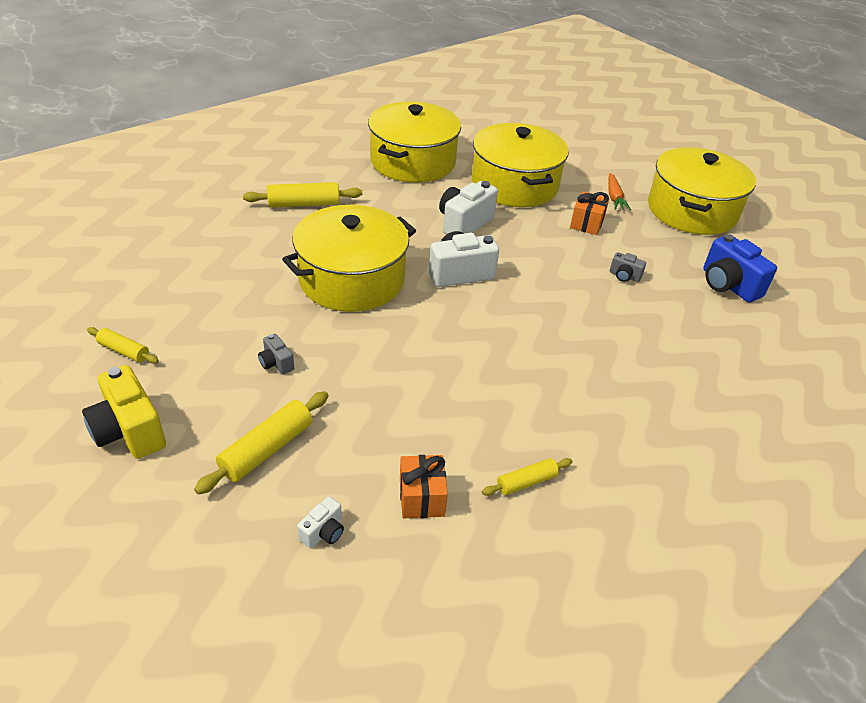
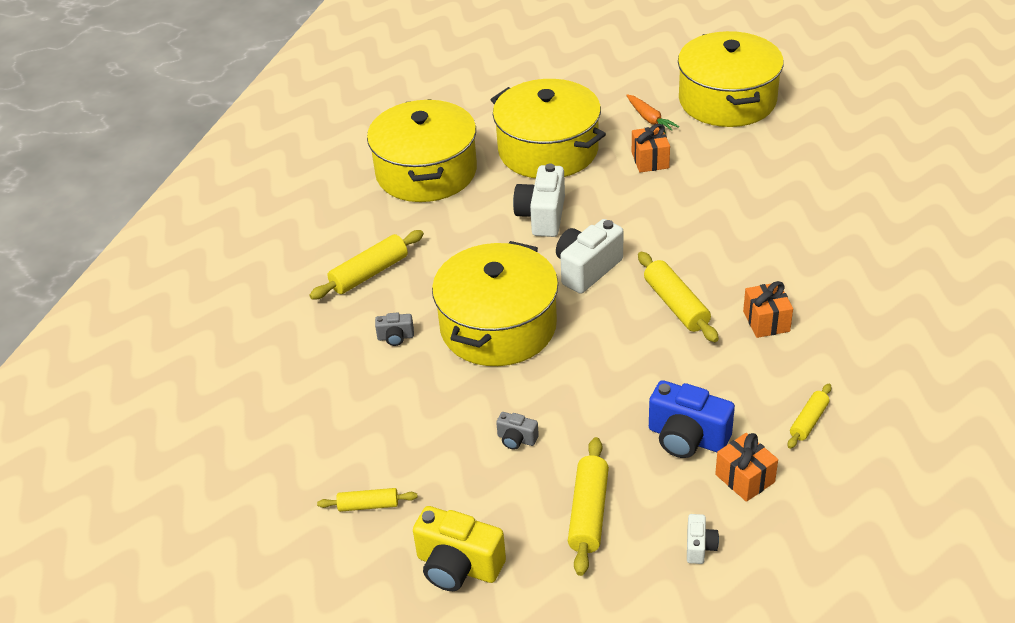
camera: 25 degrees left, 0 degrees up
(503, 331) = (676, 305): none -> yellow rolling pin
(567, 381) = (766, 321): none -> orange gift
(624, 276) = (727, 198): grey camera -> grey camera (395, 337)
(728, 285) = (816, 163): blue camera -> blue camera (687, 438)

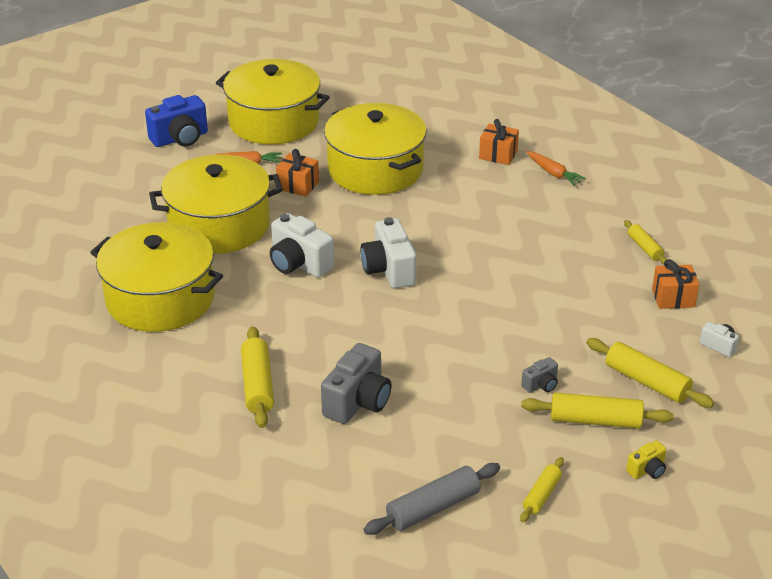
camera: 60 degrees left, 5 degrees down
(302, 443) = (433, 508): none -> grey rolling pin
(395, 337) = (358, 402): grey camera -> grey camera, size x2.00
(458, 566) = (647, 470): yellow camera -> yellow camera, size x0.50
(498, 326) = (405, 341): yellow pot -> yellow pot (375, 169)
(676, 305) = (475, 248): yellow rolling pin -> yellow rolling pin (595, 420)
(687, 438) = (613, 305): blue camera -> blue camera (180, 138)
(766, 321) = (533, 219): orange gift -> orange gift (498, 155)
(862, 300) = (553, 173): none -> orange carrot

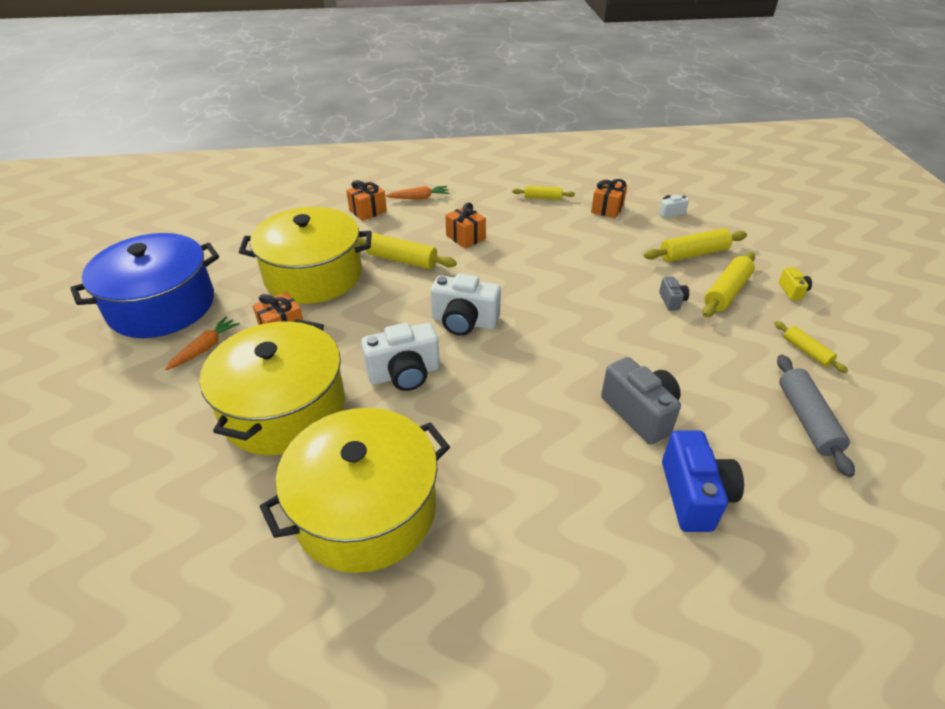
camera: 60 degrees left, 5 degrees up
(180, 138) = (95, 382): blue camera -> blue camera (694, 495)
(257, 385) = (574, 478): yellow rolling pin -> yellow rolling pin (402, 260)
(274, 122) = (162, 305): yellow pot -> blue pot
(516, 225) = (465, 237): none -> orange gift

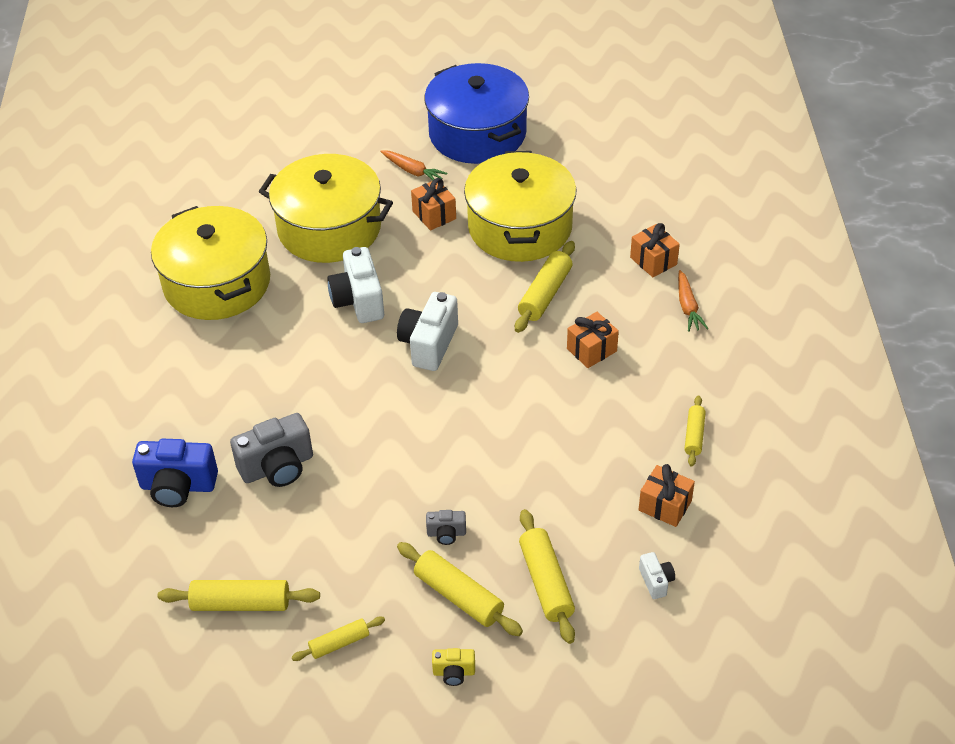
camera: 95 degrees right, 5 degrees up
(807, 420) = (240, 603): grey rolling pin -> yellow rolling pin

